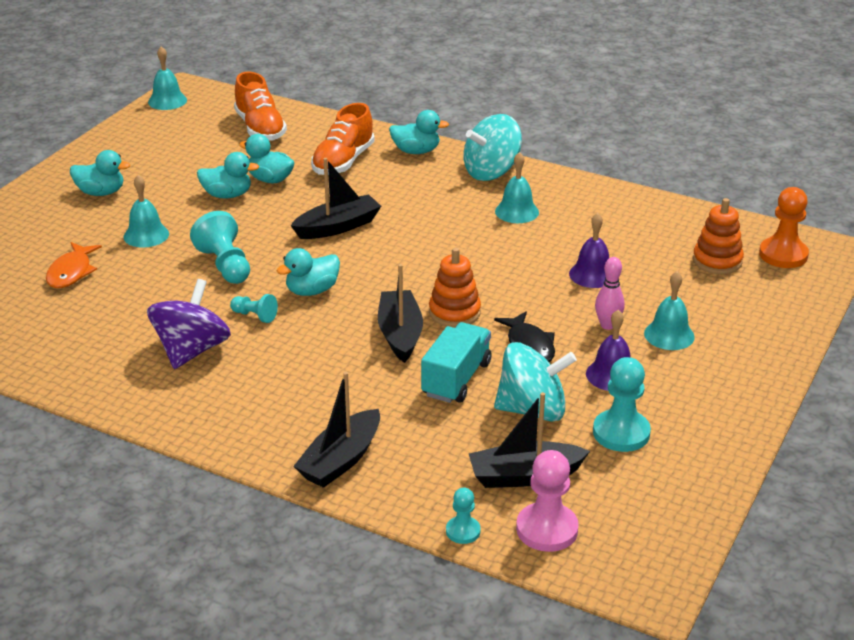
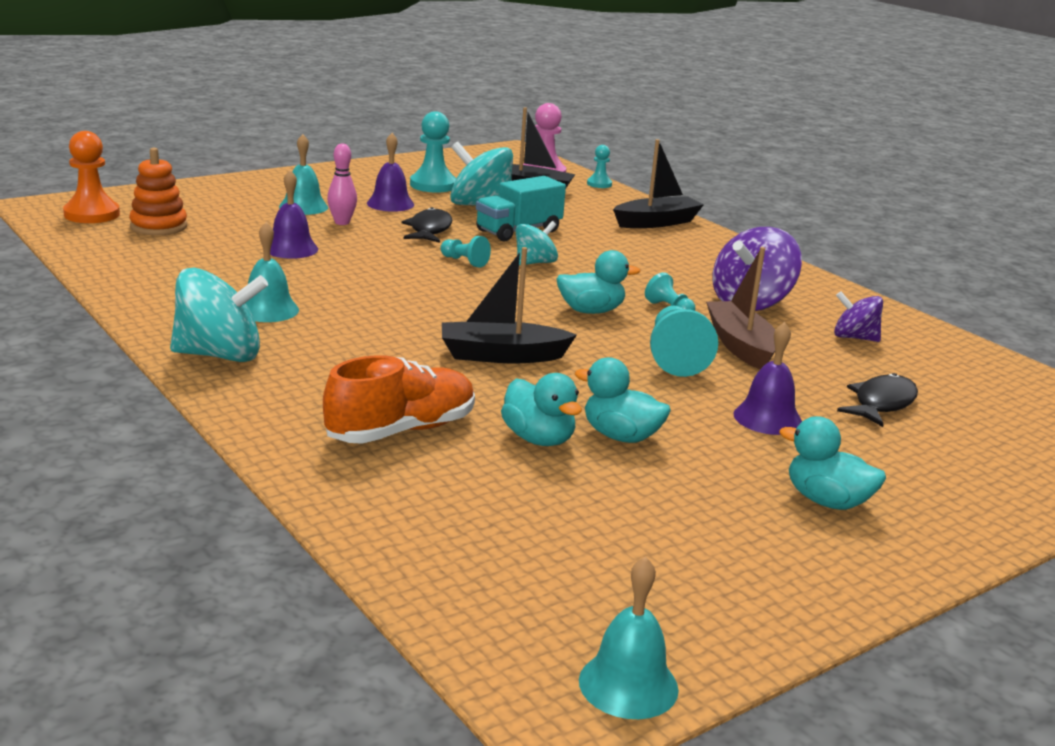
camera: 155 degrees left, 10 degrees down
(71, 272) = (881, 403): orange fish -> black fish
(95, 337) = (854, 338): none -> purple spinning top
(146, 235) = (767, 418): turquoise bell -> purple bell
(183, 294) = (740, 346): none -> brown boat
(260, 128) = (479, 537): orange shoe -> none
(400, 334) = (535, 263): black boat -> turquoise spinning top
(416, 151) = (274, 412): turquoise duck -> none
(454, 312) = (464, 262): orange stacking toy -> turquoise pawn

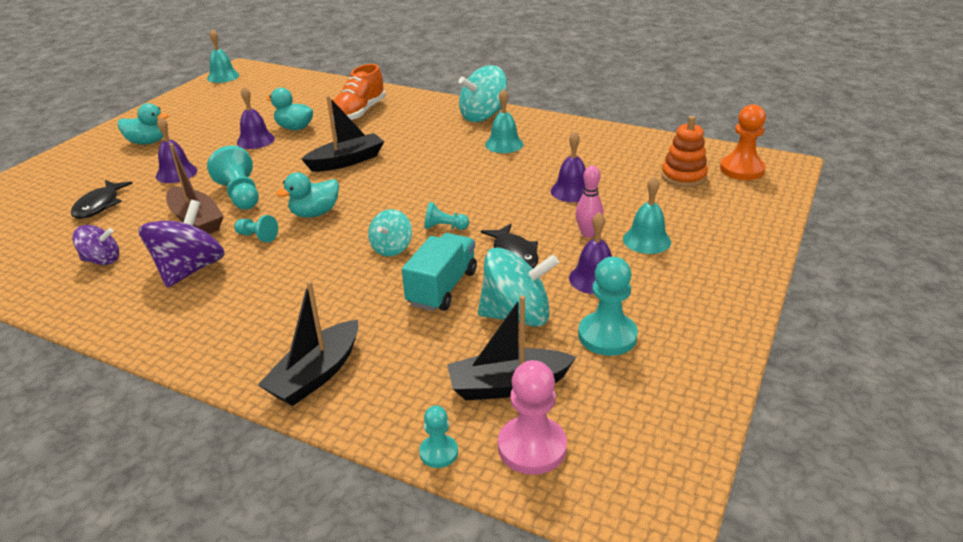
camera: 155 degrees right, 10 degrees up
(620, 436) = (255, 140): turquoise duck -> purple bell

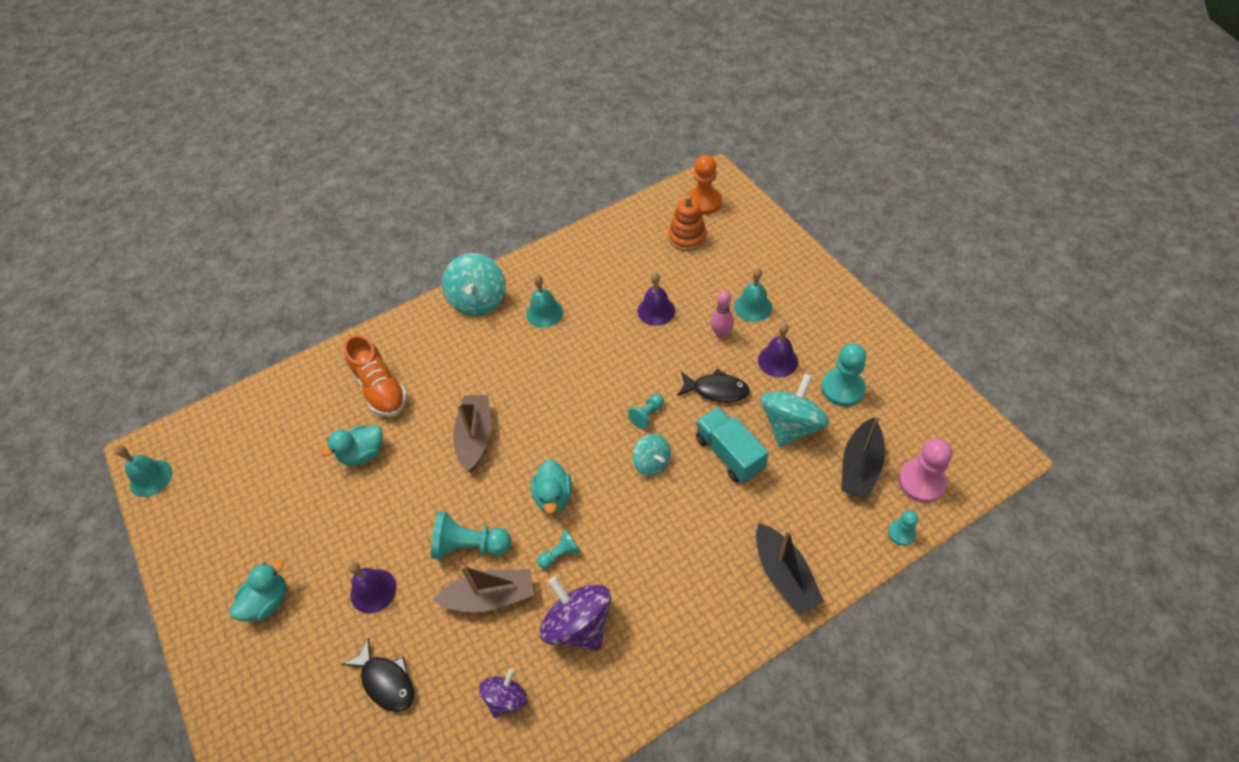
camera: 55 degrees left, 20 degrees up
(255, 140) = (360, 497): purple bell -> none
(346, 161) = (475, 437): black boat -> brown boat

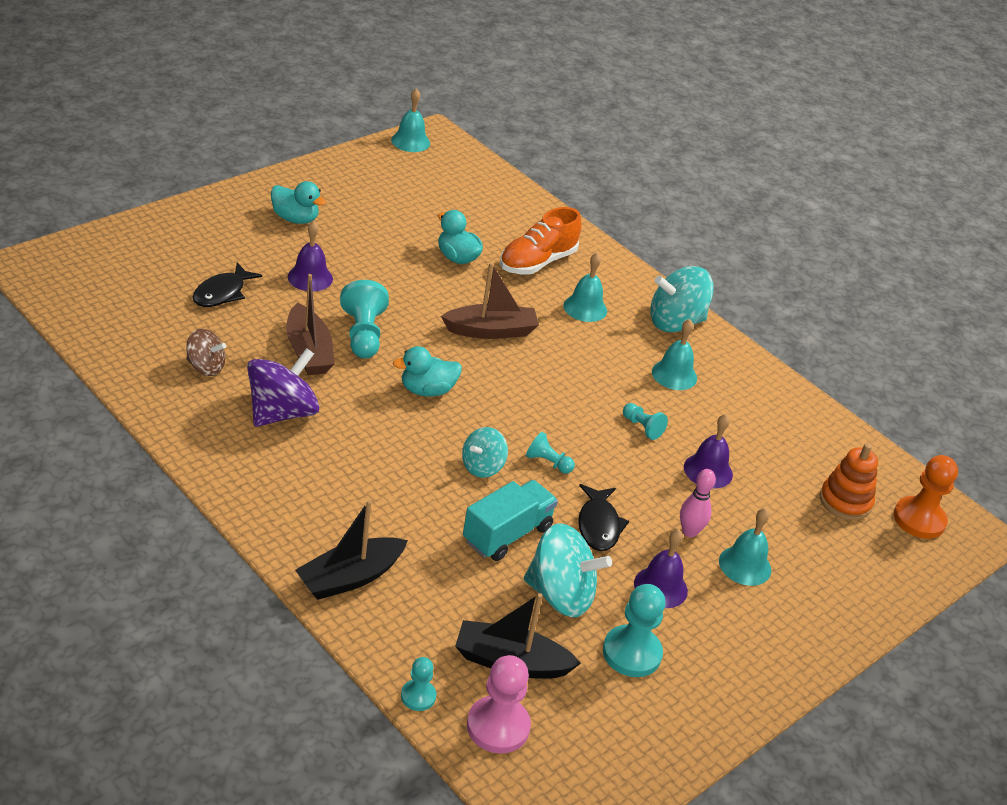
camera: 70 degrees right, 15 degrees down
(451, 361) = (585, 308): none -> turquoise bell
(506, 698) = (205, 367): purple spinning top -> brown spinning top
(560, 554) = (359, 398): turquoise pawn -> turquoise pawn (642, 427)

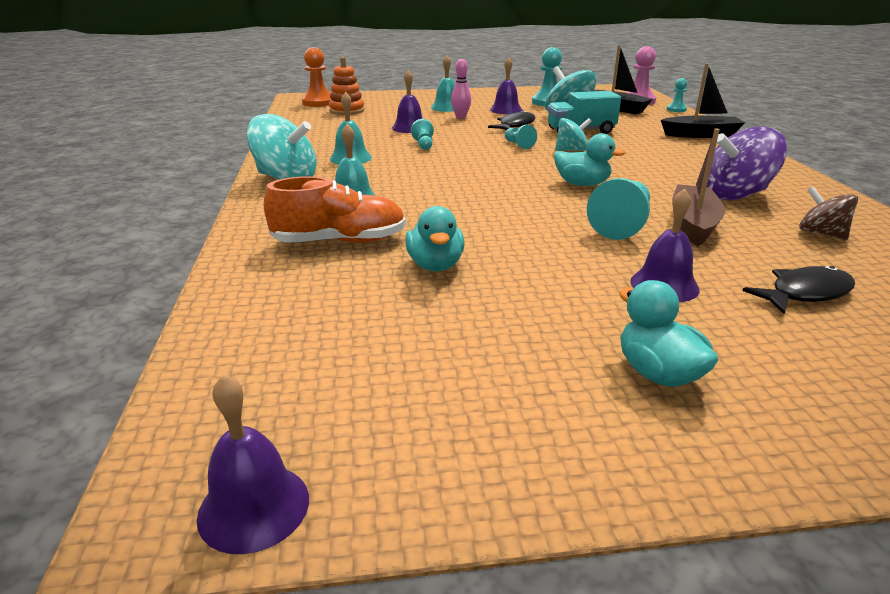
camera: 140 degrees left, 10 degrees down
(410, 141) = (254, 507): turquoise bell -> purple bell
(491, 331) = (476, 204): brown boat -> none

